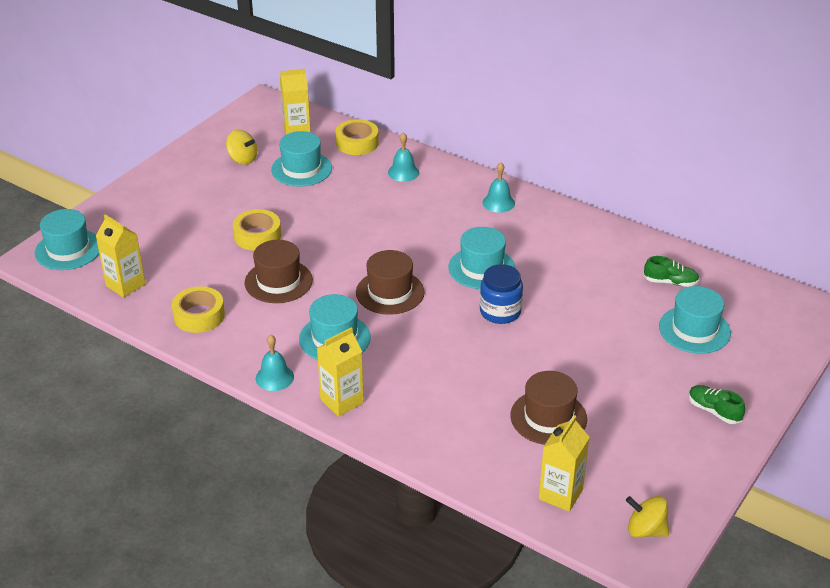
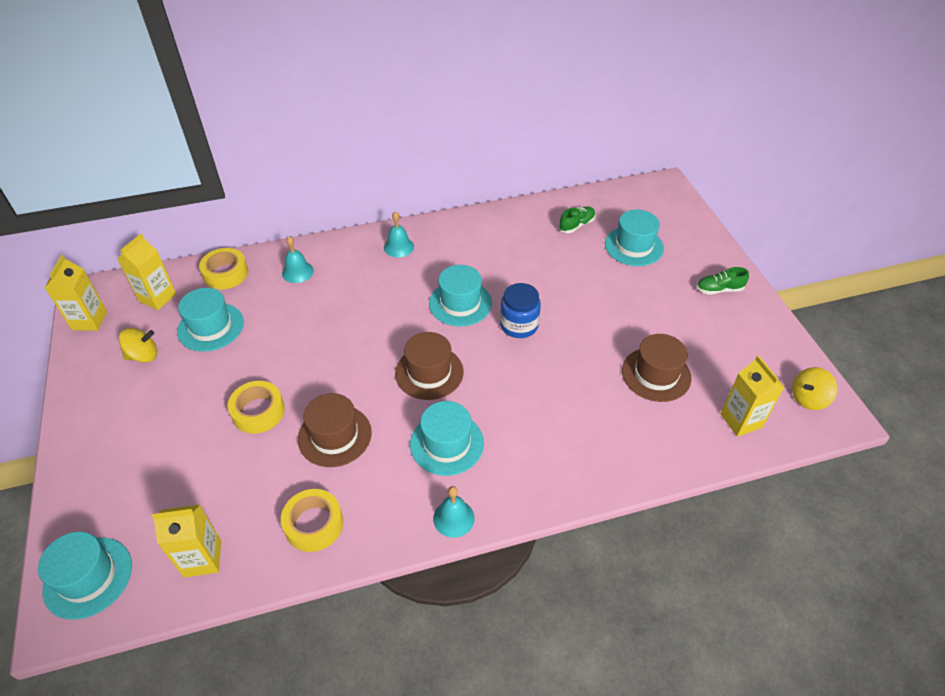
camera: 50 degrees left, 10 degrees up
(342, 401) = (527, 489): yellow carton -> yellow carton (89, 320)

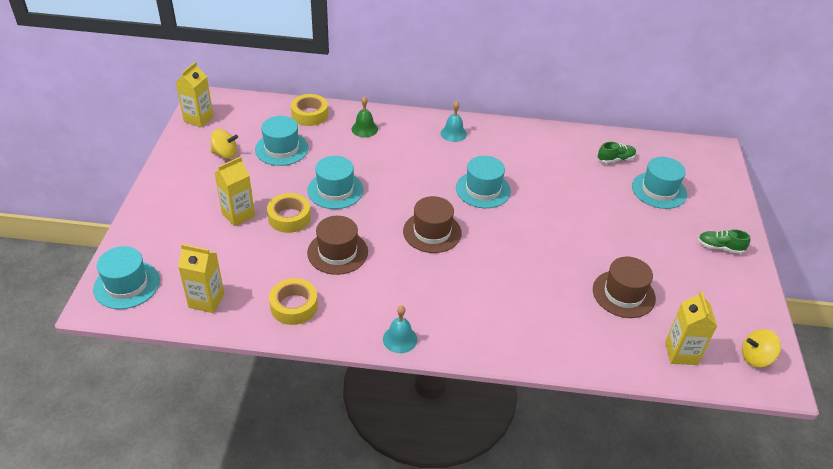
camera: 20 degrees right, 5 degrees down
(157, 298) = (252, 117): yellow carton -> yellow carton (238, 215)
(297, 272) = (364, 129): turquoise bell -> green bell
(447, 443) = (420, 286): turquoise hat -> turquoise hat (335, 190)
(519, 325) = (523, 221): blue jar -> none

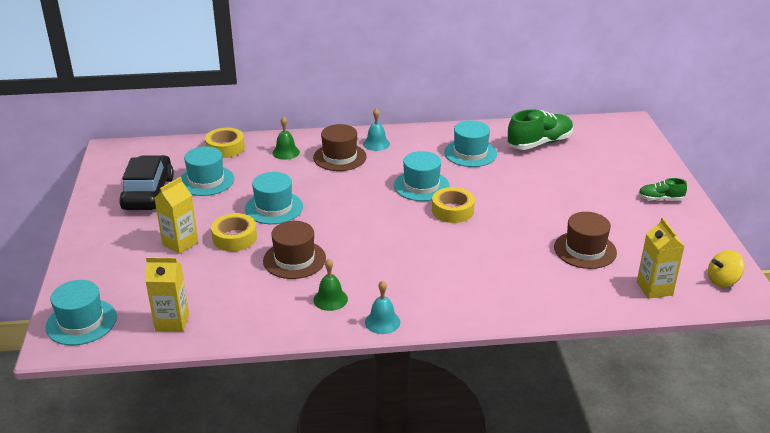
camera: 10 degrees left, 10 degrees down
(198, 119) = (109, 167): yellow carton -> none
(225, 154) = (148, 193): yellow spinning top -> black car
(294, 306) = (265, 312): yellow tape -> yellow tape (452, 210)
(358, 304) = (330, 299): none -> green bell
(432, 232) = (383, 228): brown hat -> brown hat (340, 157)
(615, 159) = (539, 143): green shoe -> green shoe, size x1.86
(659, 190) = (588, 162): turquoise hat -> turquoise hat (470, 153)

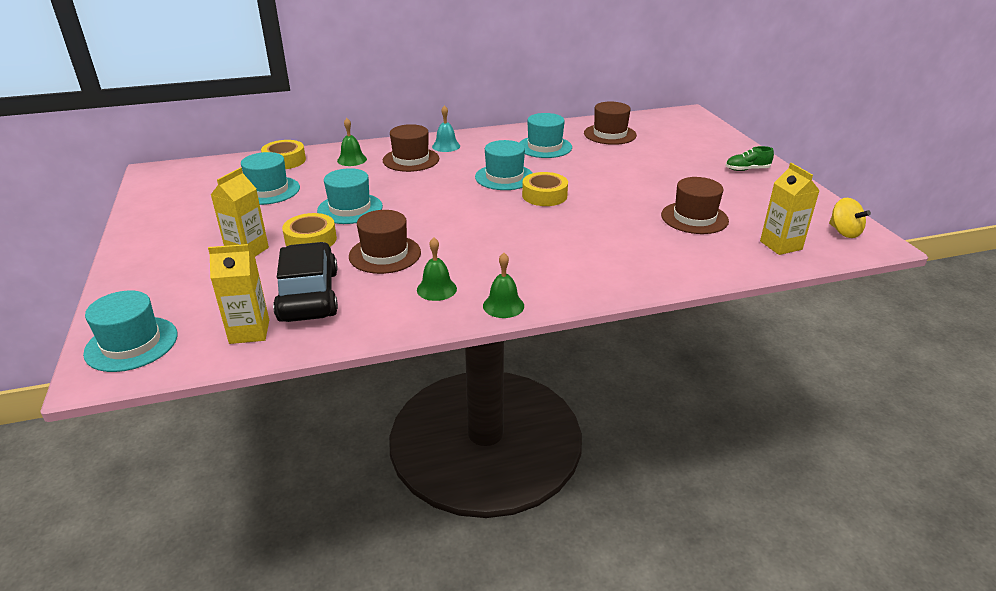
camera: 10 degrees left, 0 degrees up
(148, 193) = (203, 207): black car -> black car (308, 295)
(382, 322) = (503, 305): turquoise bell -> green bell
(539, 143) = (610, 134): green shoe -> brown hat
(722, 281) = (844, 232): yellow spinning top -> yellow spinning top turned 90 degrees counterclockwise

